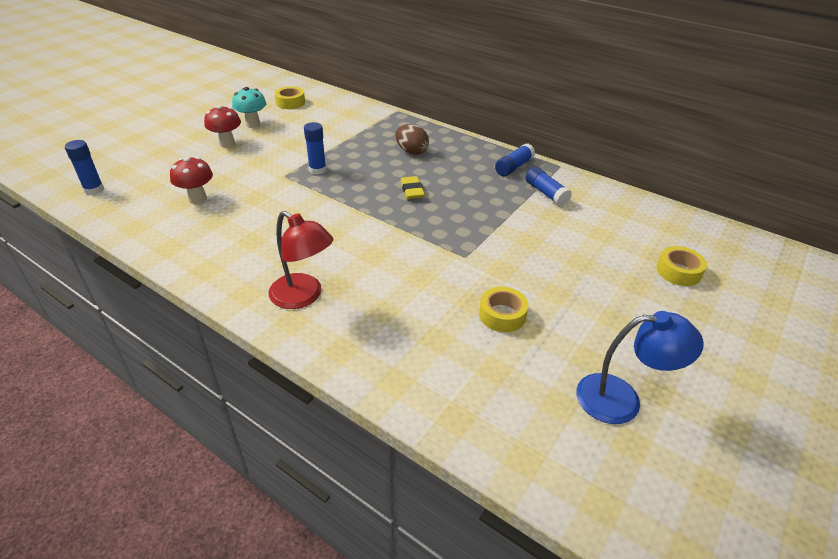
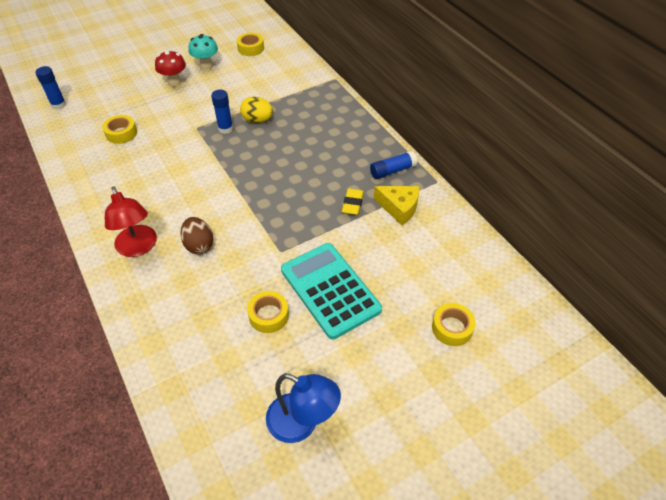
camera: 25 degrees right, 10 degrees up
(197, 199) = (121, 133): red mushroom -> yellow tape
(346, 156) = (257, 120): none -> yellow egg
(411, 151) = (315, 129): brown egg -> brown egg (199, 245)
(412, 191) = (285, 171): yellow eraser -> yellow eraser (352, 204)
(542, 275) = (330, 290): none -> turquoise calculator
(546, 193) = (399, 208): blue glue stick -> yellow cheese

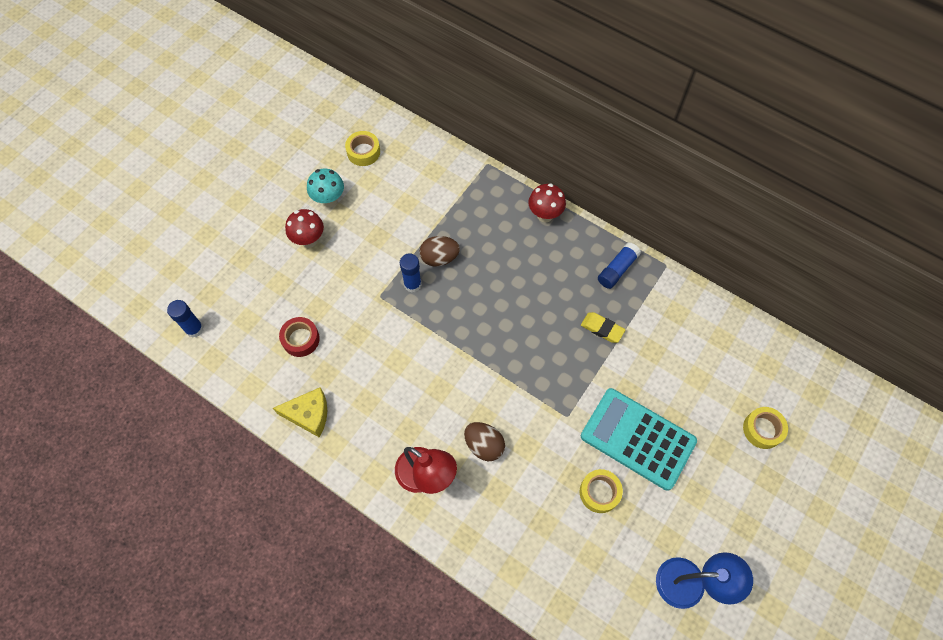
camera: 25 degrees left, 15 degrees up
(121, 133) = (300, 339): yellow tape -> red tape
(257, 120) = (439, 258): yellow egg -> brown egg
(352, 204) = (602, 329): yellow eraser -> yellow eraser turned 45 degrees counterclockwise
(357, 120) = (545, 215): none -> red mushroom
(399, 208) = (648, 314): yellow cheese -> yellow cheese (309, 415)

